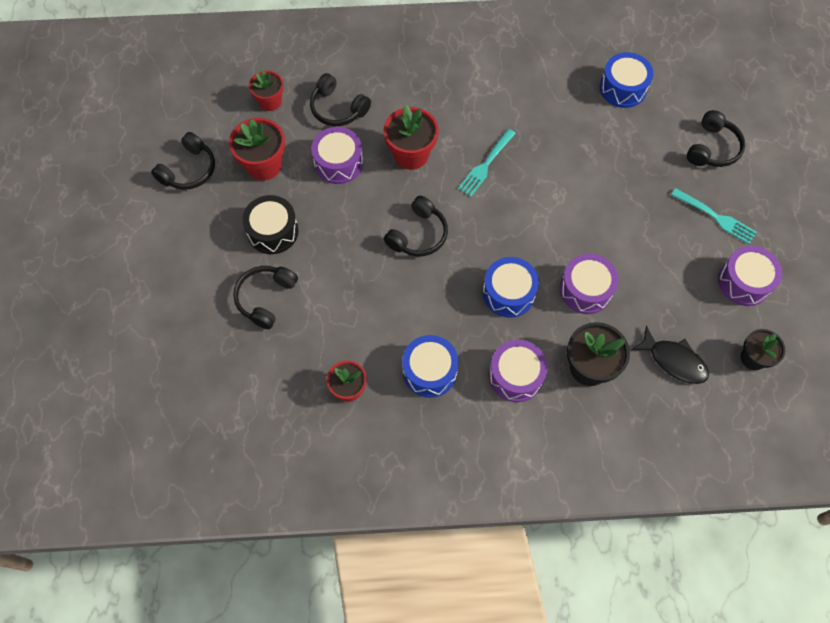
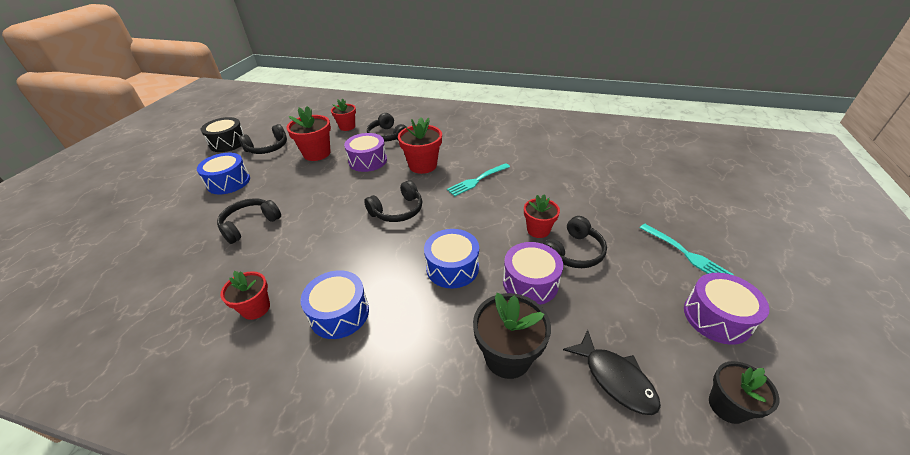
camera: 20 degrees right, 25 degrees down
(273, 231) = (291, 187): black drum -> black drum (228, 143)
(516, 375) = (422, 342): purple drum -> none
(574, 223) = (538, 230): none -> red flower pot
(623, 88) = (609, 157): blue drum -> blue drum (228, 182)
(712, 148) = (687, 205): black headphones -> black headphones (573, 252)

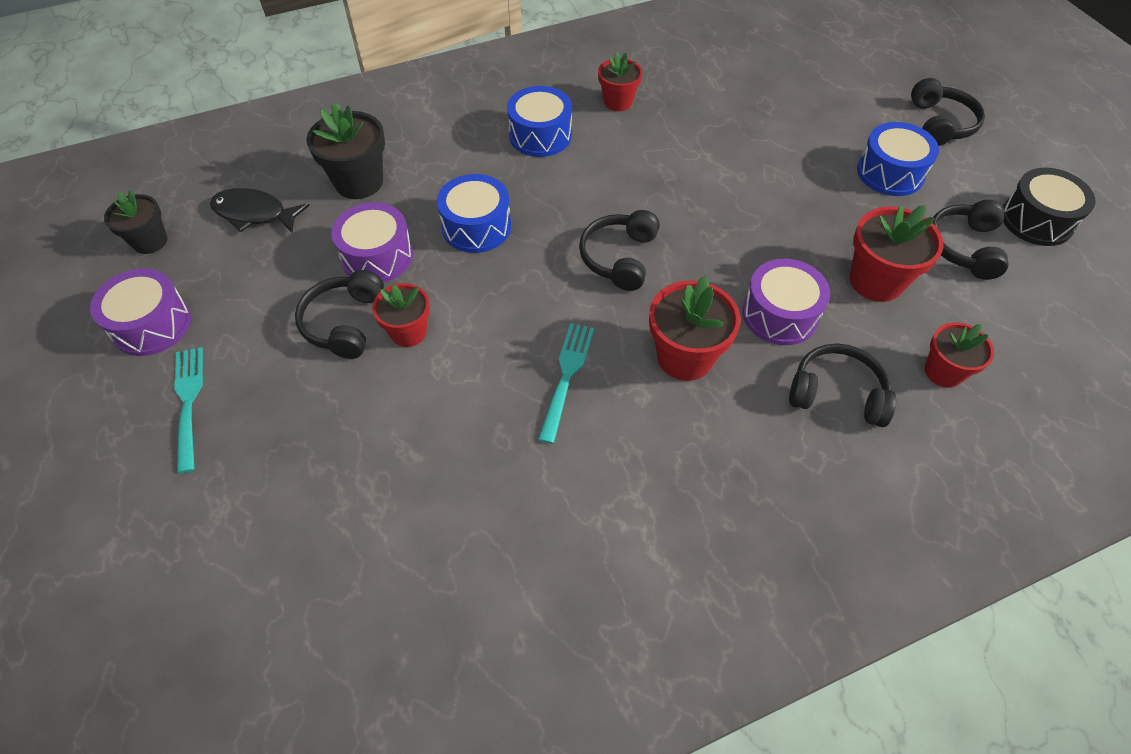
camera: 140 degrees right, 15 degrees up
(250, 224) = (758, 148): black headphones -> black headphones (940, 124)
(685, 253) = (189, 403): turquoise fork -> turquoise fork turned 60 degrees clockwise

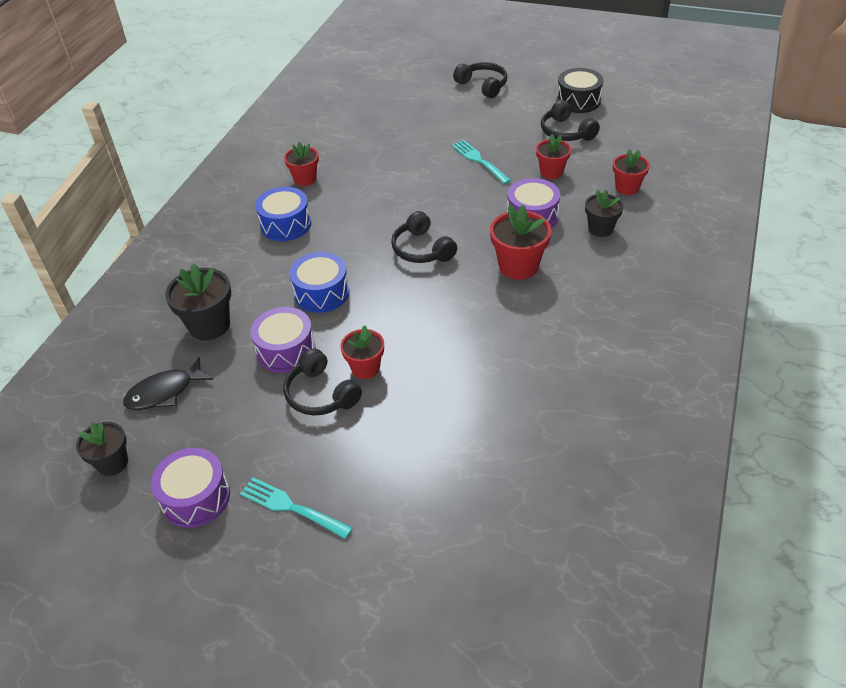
camera: 45 degrees left, 10 degrees down
(566, 377) = (478, 319): turquoise fork -> turquoise fork (479, 161)
(837, 393) = (600, 229): black headphones -> black flower pot
(876, 281) = (551, 172): red flower pot -> red flower pot, size x0.65
(890, 173) = (491, 122): blue drum -> none

